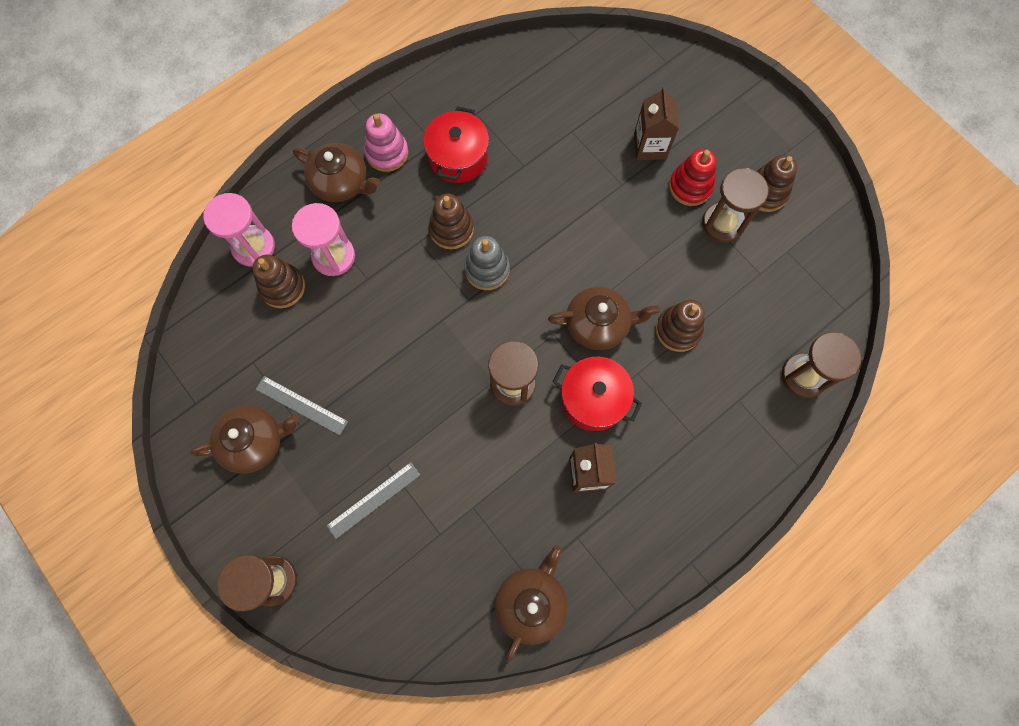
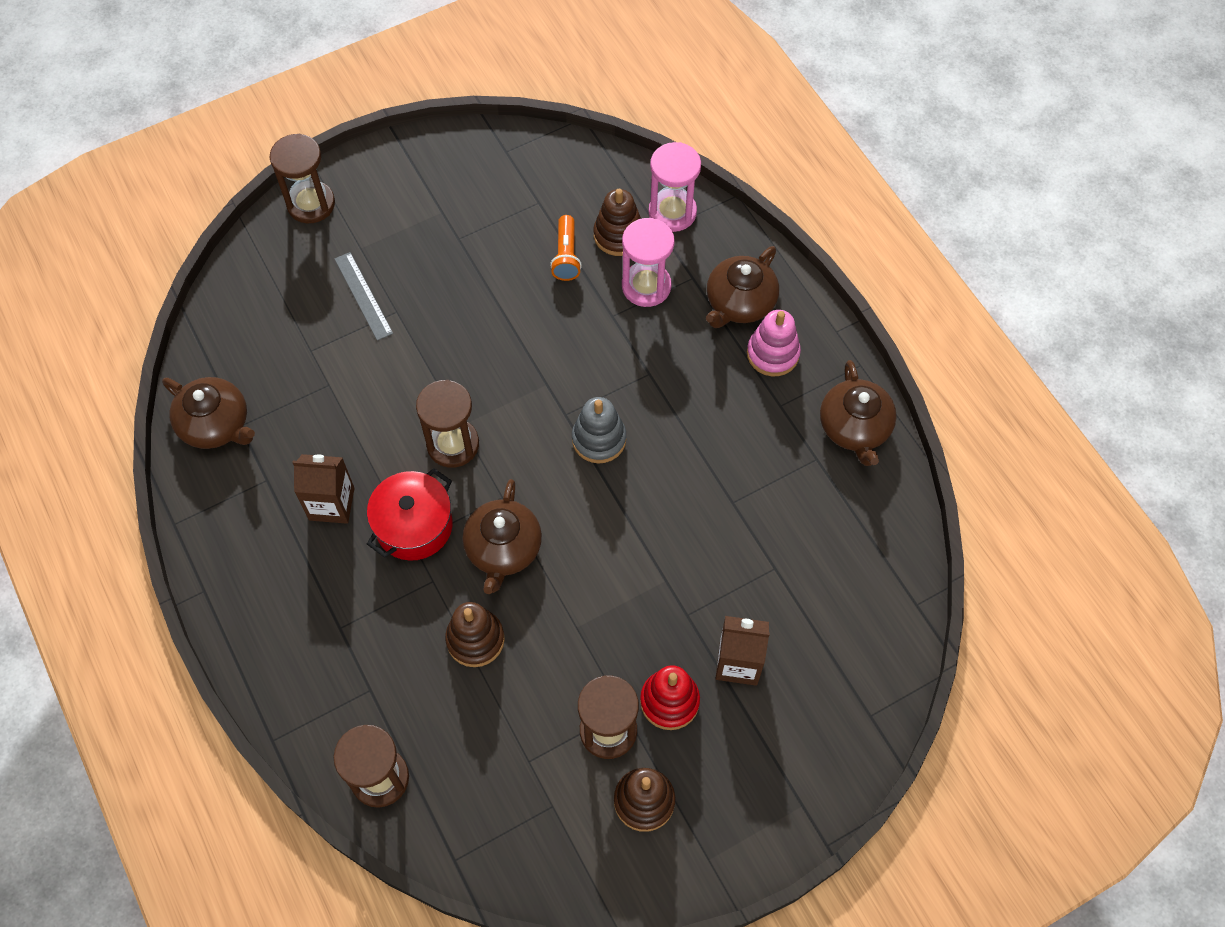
camera: 100 degrees right, 10 degrees down
(255, 441) = (452, 199): brown teapot -> brown teapot (854, 428)
(301, 405) = (480, 241): grey ruler -> none
(309, 327) = (566, 256): none -> orange flashlight
(451, 229) = (658, 409): brown stacking toy -> none
(458, 157) = (755, 430): red pot -> none

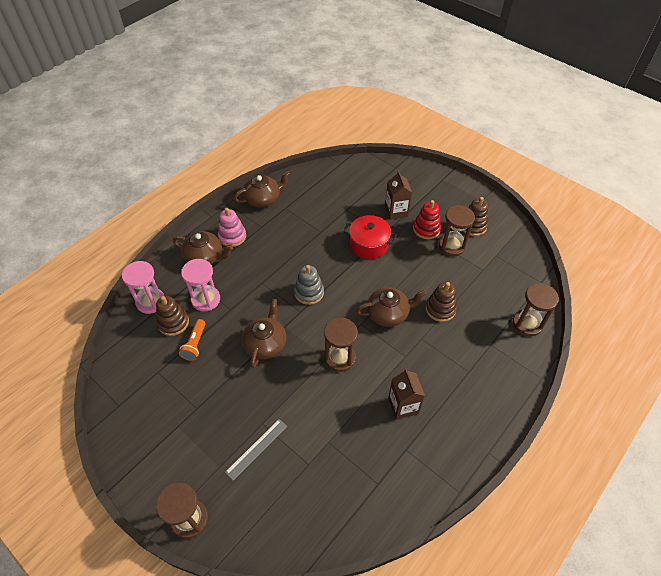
camera: 110 degrees left, 10 degrees down
(216, 424) = (383, 500): brown teapot -> brown teapot (265, 343)
(414, 526) = (396, 358): red pot -> red pot (369, 244)
(566, 256) = (195, 344): orange flashlight -> orange flashlight turned 120 degrees clockwise

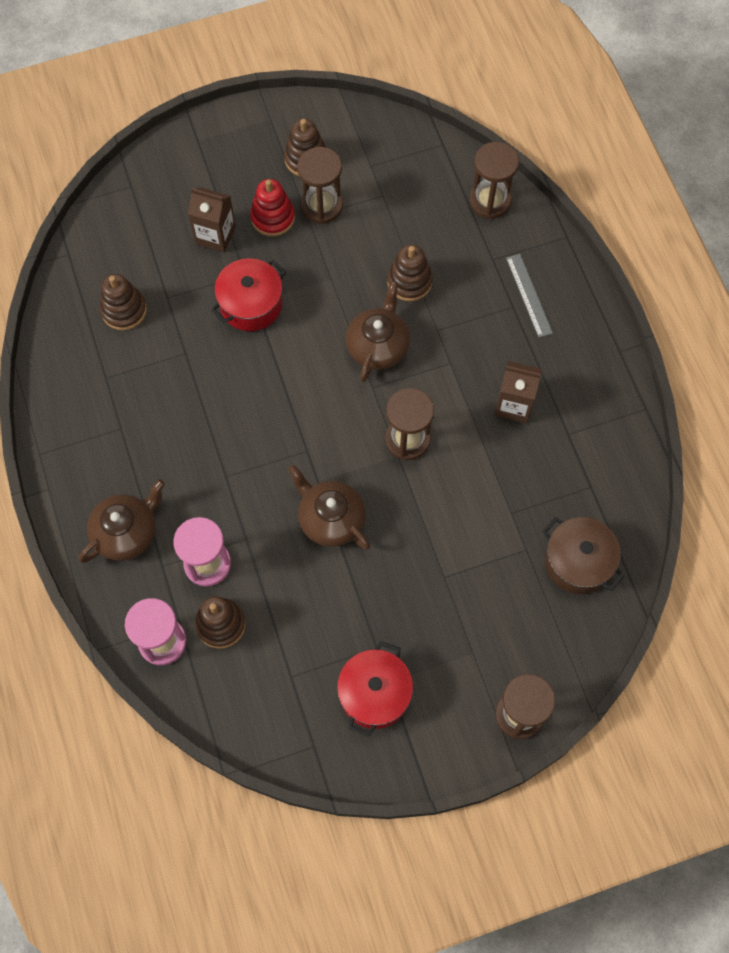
camera: 60 degrees left, 15 degrees up
(166, 422) = (374, 694): none -> red pot
(195, 344) = (275, 610): orange flashlight -> none
(232, 236) = (112, 477): pink stacking toy -> none
(257, 449) = (474, 599): grey ruler -> grey ruler (529, 295)
(263, 199) = (65, 398): brown teapot -> none
(309, 292) = (282, 423): grey stacking toy -> none
(318, 503) = (578, 562): none -> brown pot
(326, 197) = (124, 310): none -> brown stacking toy

